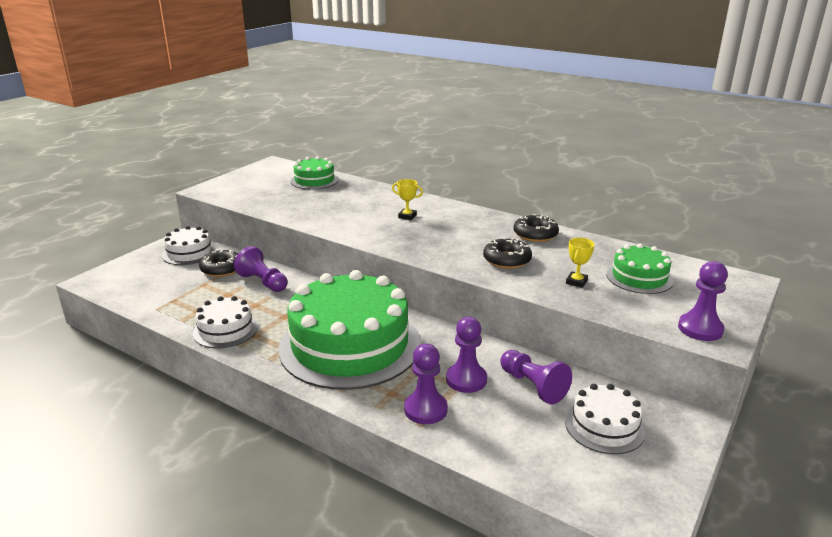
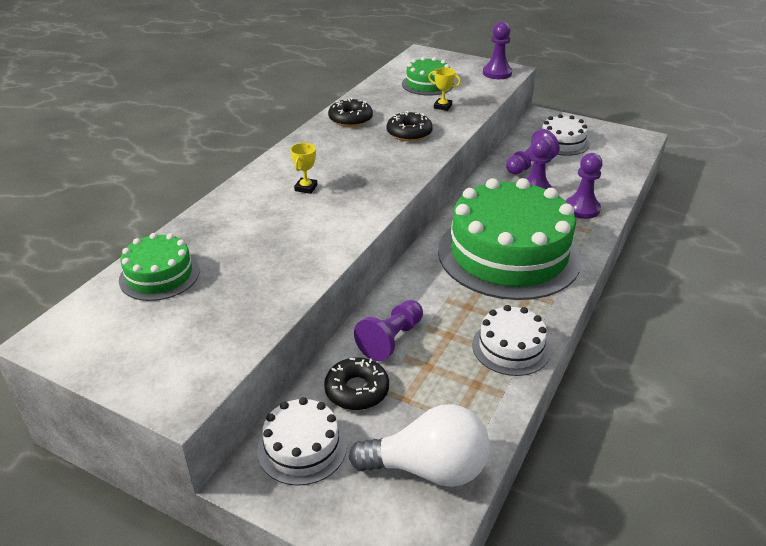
camera: 95 degrees left, 10 degrees up
(142, 288) = (428, 468): none -> white light bulb

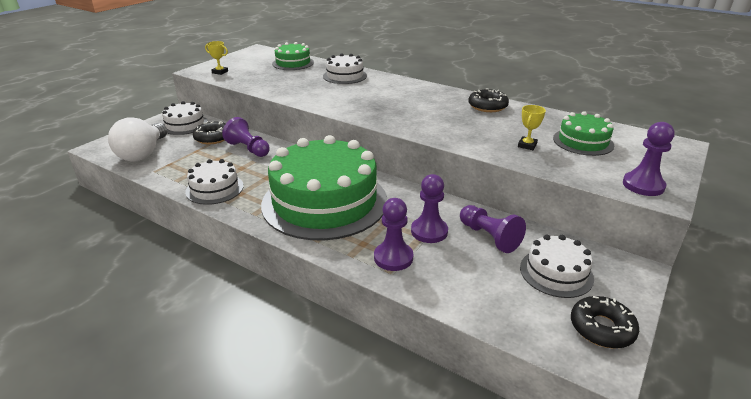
camera: 95 degrees right, 5 degrees down
(238, 215) = (345, 76): none -> white cake
(306, 188) = (374, 91): yellow trophy -> yellow trophy (220, 72)
(409, 133) = (463, 127): black donut -> black donut (601, 328)

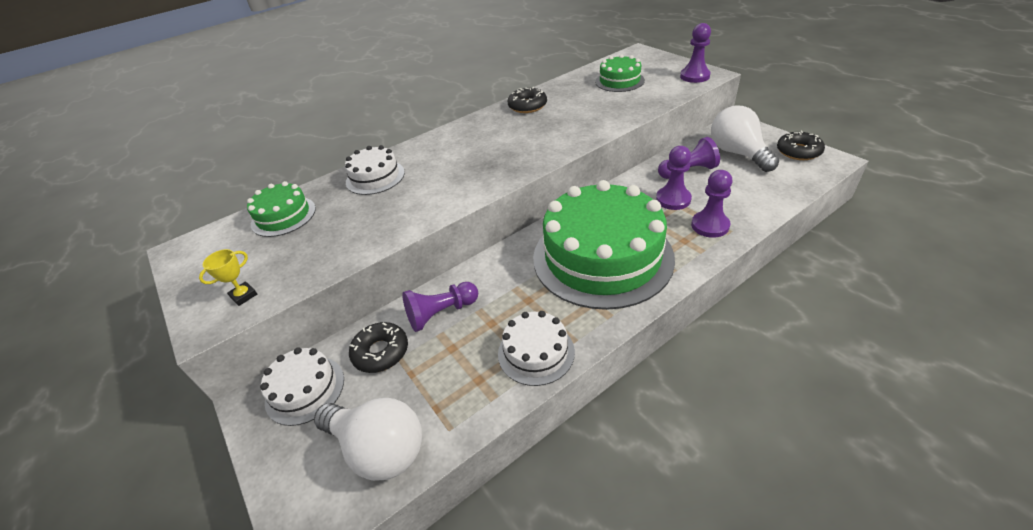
camera: 65 degrees left, 10 degrees up
(527, 145) = (616, 103): yellow trophy -> none
(556, 273) = (738, 153): white cake -> white light bulb

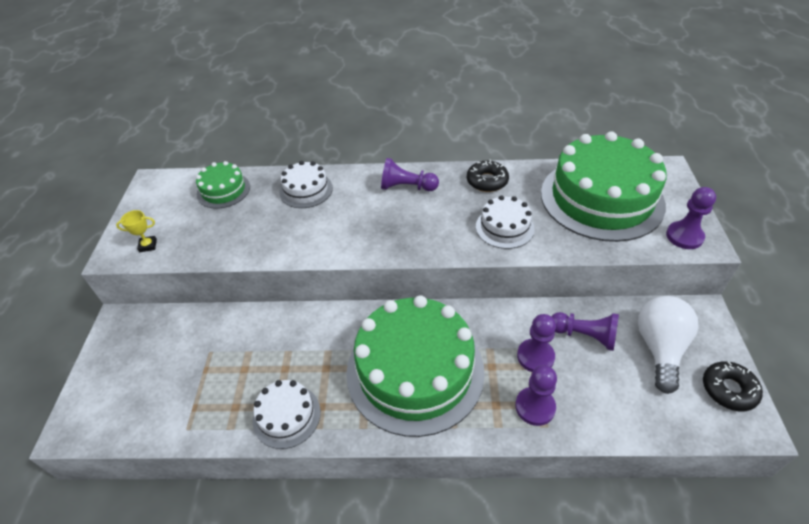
camera: 35 degrees right, 5 degrees up
(305, 390) = (146, 334): white cake -> white cake (504, 227)
(379, 449) = (143, 409): white light bulb -> none
(381, 352) = (205, 338): black donut -> none
(441, 313) = (264, 335): purple pawn -> purple pawn (406, 187)
(619, 81) = (601, 198): green cake -> green cake, size x2.14

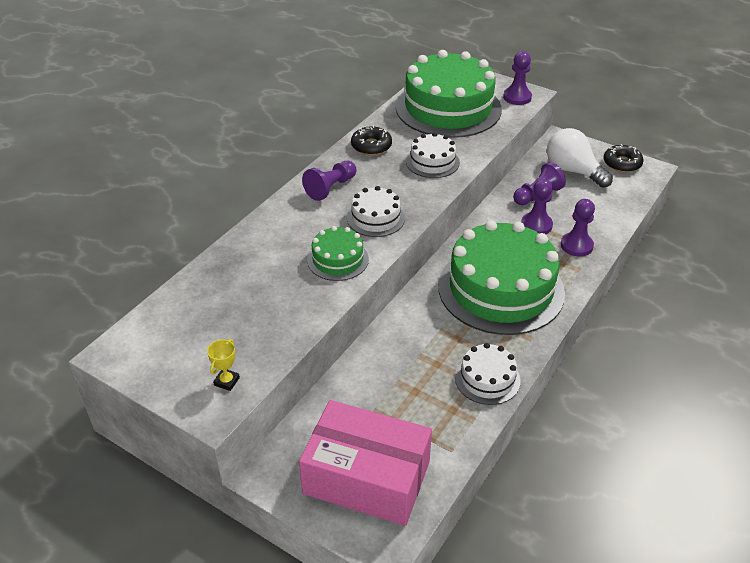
camera: 60 degrees left, 5 degrees down
(135, 383) = (367, 477): none -> pink box
(223, 190) = (198, 301): green cake -> green cake (338, 259)
(306, 190) = (265, 246): white cake -> white cake (376, 218)

